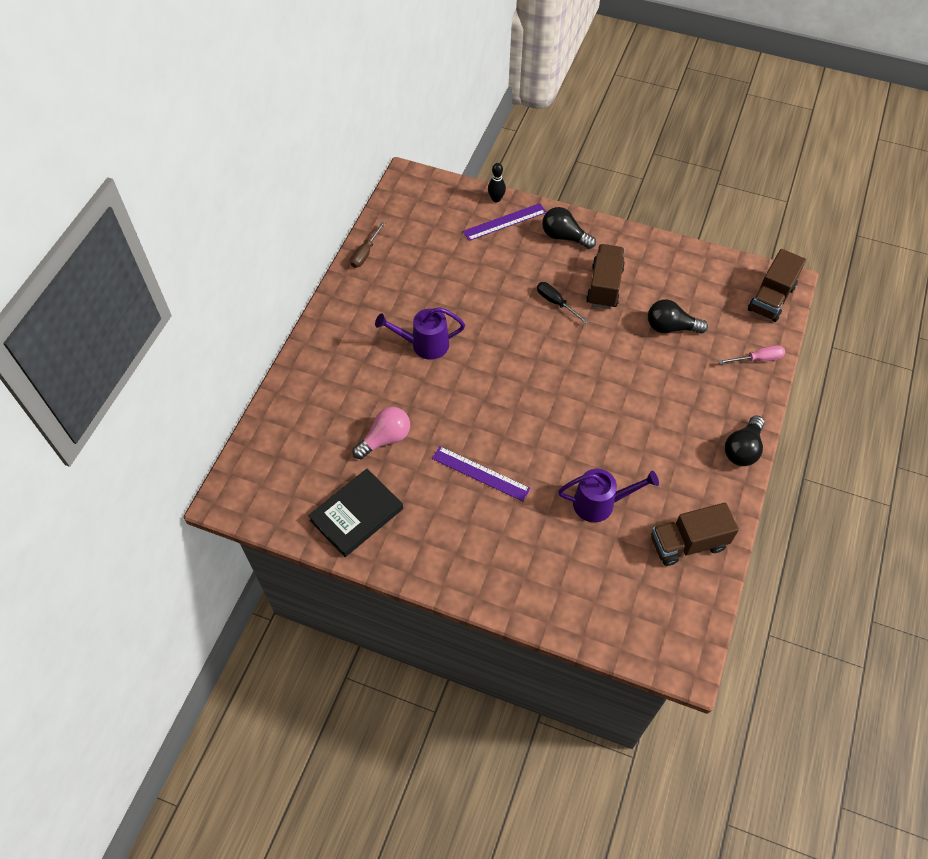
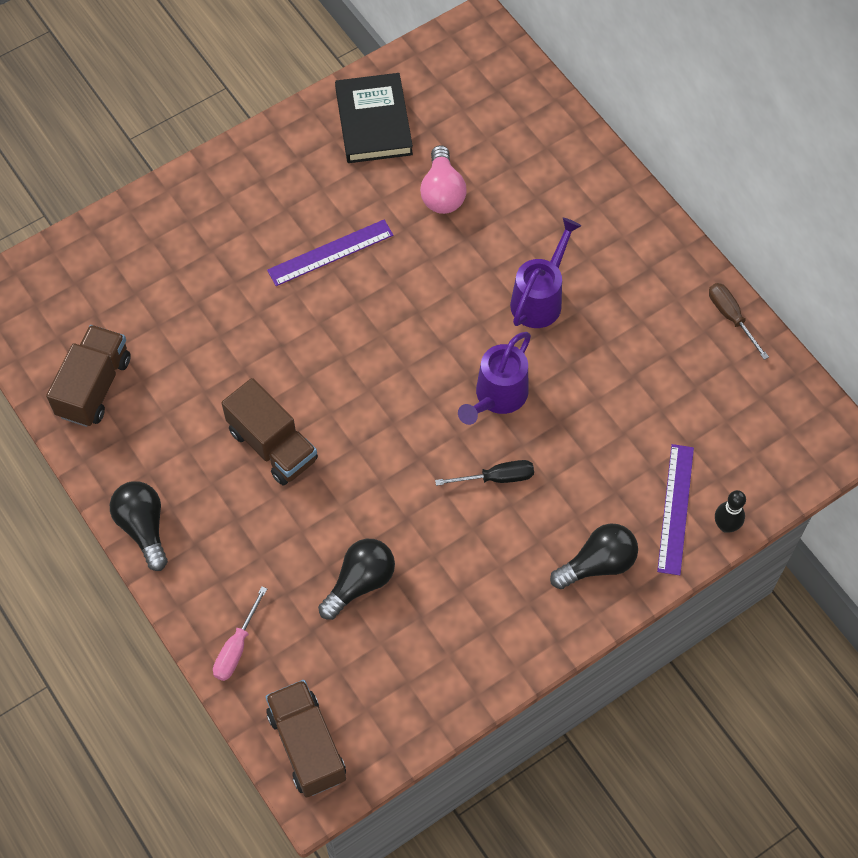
camera: 125 degrees right, 5 degrees up
(600, 503) = (204, 338): purple watering can -> purple watering can (497, 398)
(604, 286) = (480, 553): brown truck -> brown truck (273, 445)

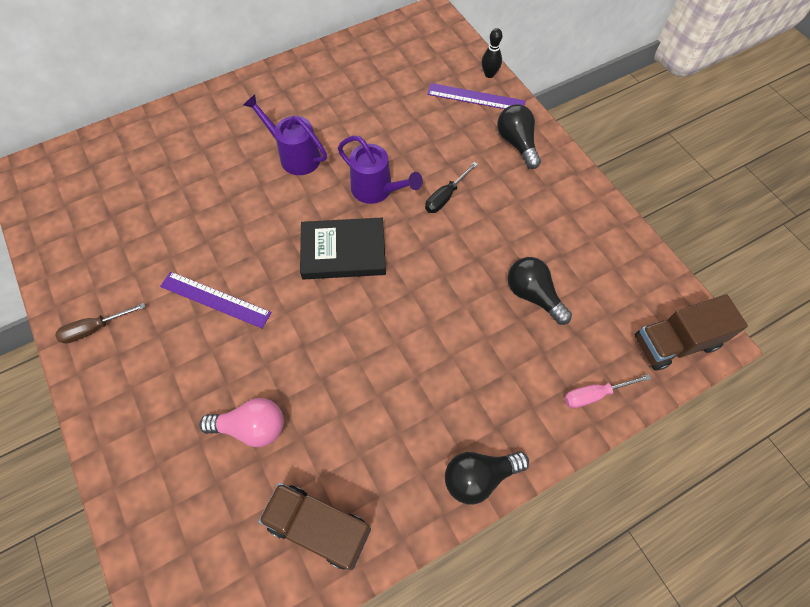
camera: 85 degrees left, 0 degrees up
(237, 647) = (594, 395): pink screwdriver -> pink screwdriver turned 135 degrees clockwise
(273, 445) = (403, 357): brown truck -> none
(330, 252) = (215, 299): purple ruler -> purple ruler turned 45 degrees counterclockwise
(373, 122) = (87, 257): black book -> black book (343, 252)
(442, 192) = (178, 211): pink light bulb -> pink light bulb (252, 427)
(496, 478) = (446, 196): black screwdriver -> black screwdriver turned 135 degrees counterclockwise
(731, 317) = (332, 53): brown screwdriver -> brown screwdriver (95, 329)

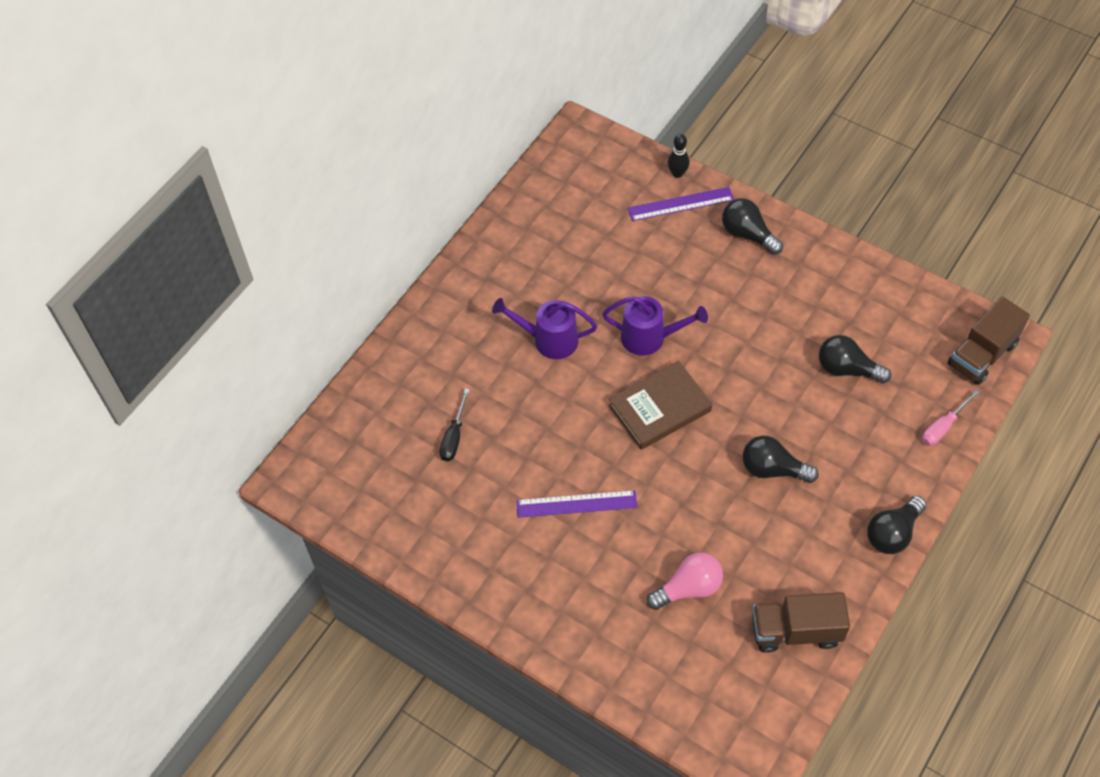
camera: 25 degrees left, 5 degrees down
(95, 329) = (488, 581): brown screwdriver -> none
(343, 252) = (660, 408): black book -> brown book
(404, 354) = (773, 469): none -> black light bulb
(446, 196) = (716, 315): black screwdriver -> black screwdriver (454, 436)

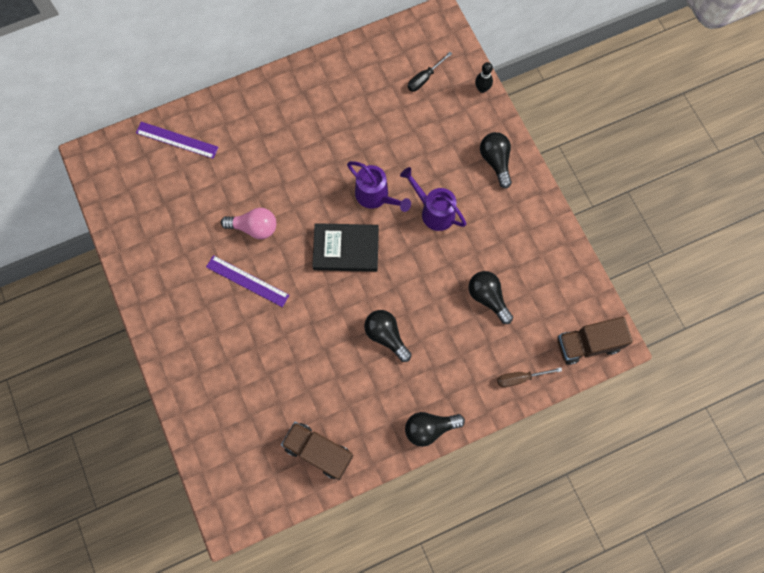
camera: 30 degrees right, 15 degrees up
(454, 436) = (206, 189): black screwdriver -> black screwdriver (424, 78)
(548, 340) = (310, 158): purple watering can -> purple watering can (433, 211)
(660, 408) = (346, 249): brown book -> black book
(680, 204) = (467, 112): purple ruler -> purple ruler (177, 140)
(688, 588) = (274, 380): pink light bulb -> pink light bulb (254, 227)
(943, 427) = (520, 378): pink screwdriver -> brown screwdriver

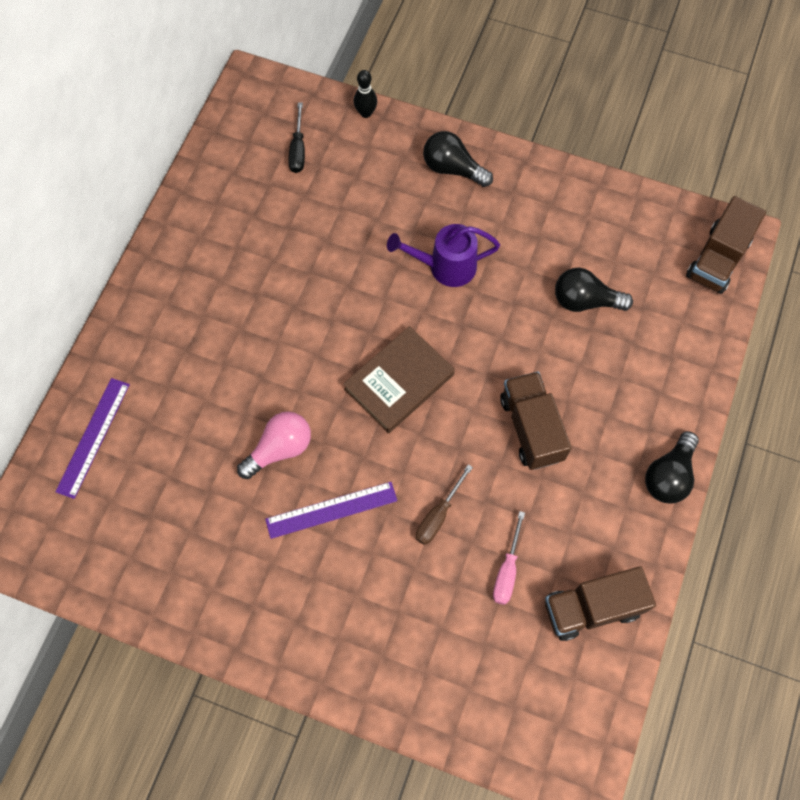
camera: 45 degrees left, 5 degrees down
(177, 140) = (93, 437): purple ruler -> purple ruler turned 45 degrees counterclockwise
(298, 392) = (507, 570): none -> pink screwdriver
(346, 249) = (399, 382): black book -> brown book
(376, 196) = (373, 304): purple watering can -> none
(386, 336) = (531, 428): black light bulb -> brown truck
(520, 378) = (695, 347): brown screwdriver -> brown screwdriver (438, 515)

